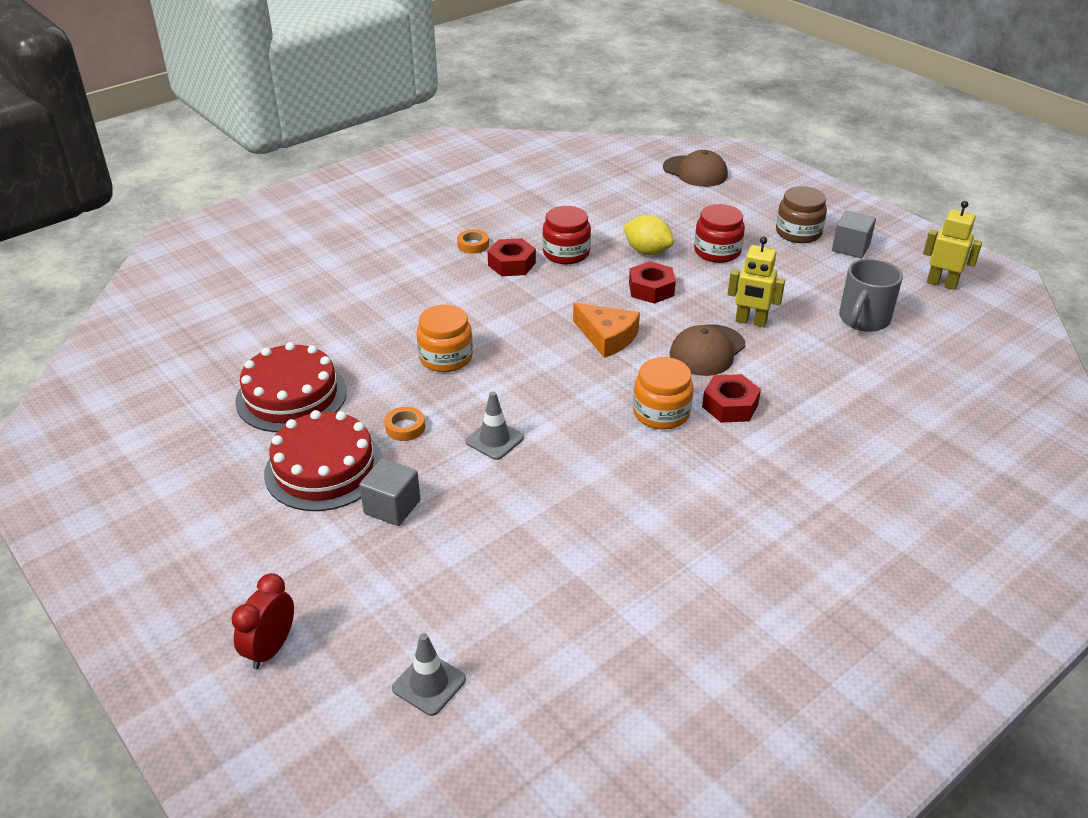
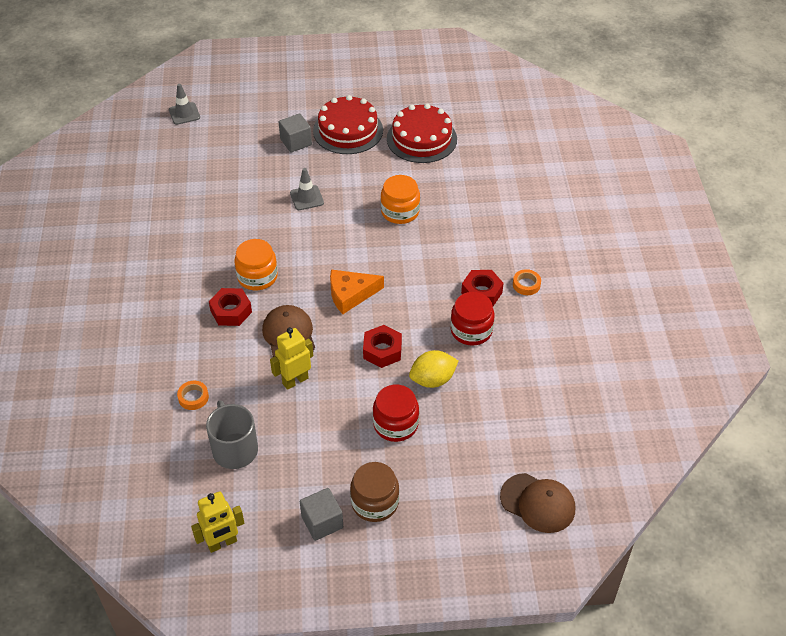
camera: 125 degrees right, 10 degrees up
(271, 648) = (251, 80): red clock -> none
(405, 427) = (351, 169): orange tape -> orange tape (193, 397)
(695, 171) = (538, 503): brown cap -> brown cap turned 135 degrees counterclockwise

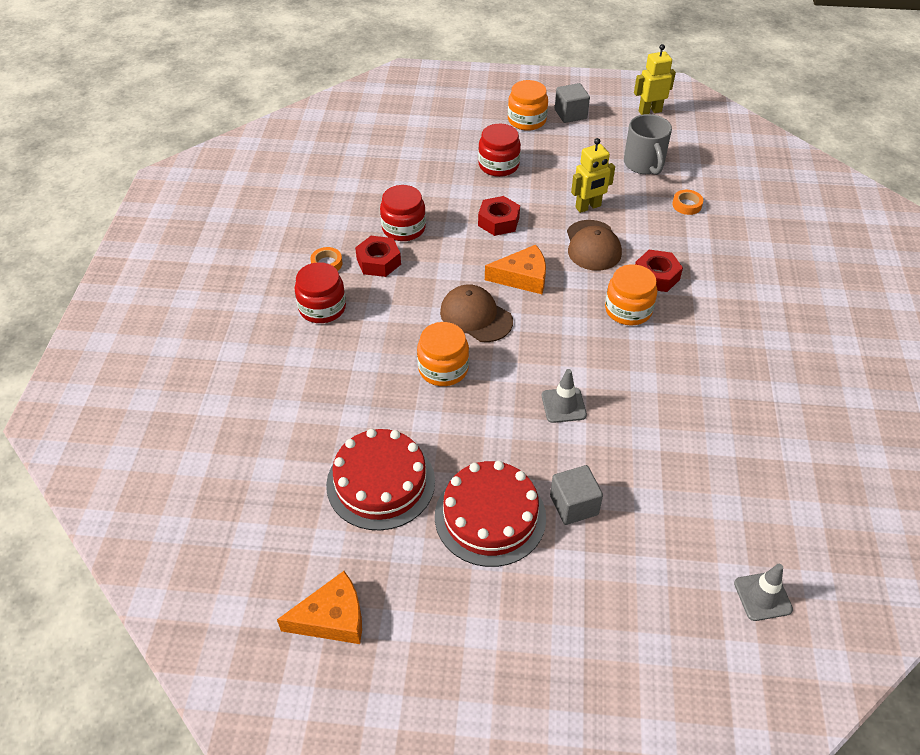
camera: 170 degrees left, 0 degrees up
(375, 502) = (527, 120): brown jar -> orange jar
(426, 78) = (332, 618): none -> orange cheese
(433, 380) = (455, 193): yellow lemon -> none
(511, 245) = (322, 308): none -> red jar
(538, 503) = (397, 106): brown cap -> brown cap (476, 316)

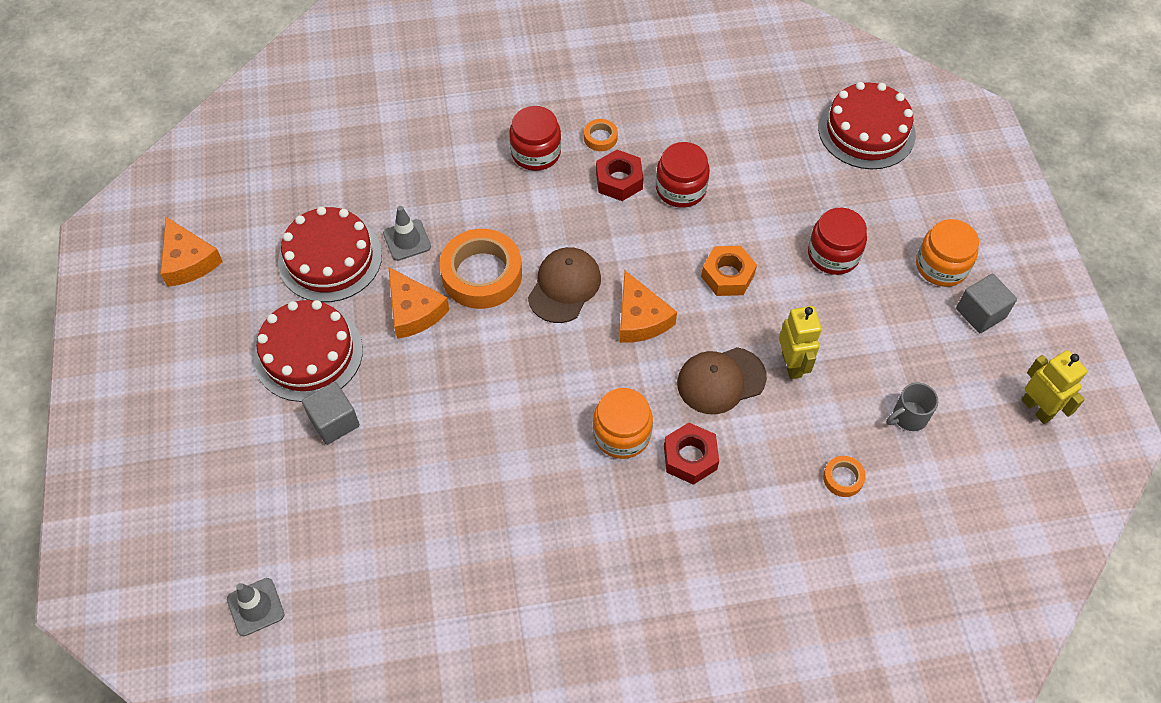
camera: 75 degrees right, 10 degrees up
(393, 123) = (866, 131): none -> red cake
(443, 368) = (482, 274): orange jar -> orange tape
(467, 424) = (414, 311): none -> orange cheese
(498, 221) = (727, 276): red nut -> orange nut
(563, 405) = (459, 391): grey traffic cone -> grey traffic cone (407, 240)
(588, 207) = (792, 364): yellow robot -> yellow robot turned 150 degrees counterclockwise
(644, 164) = (908, 417): grey mug -> grey mug, size x0.63

